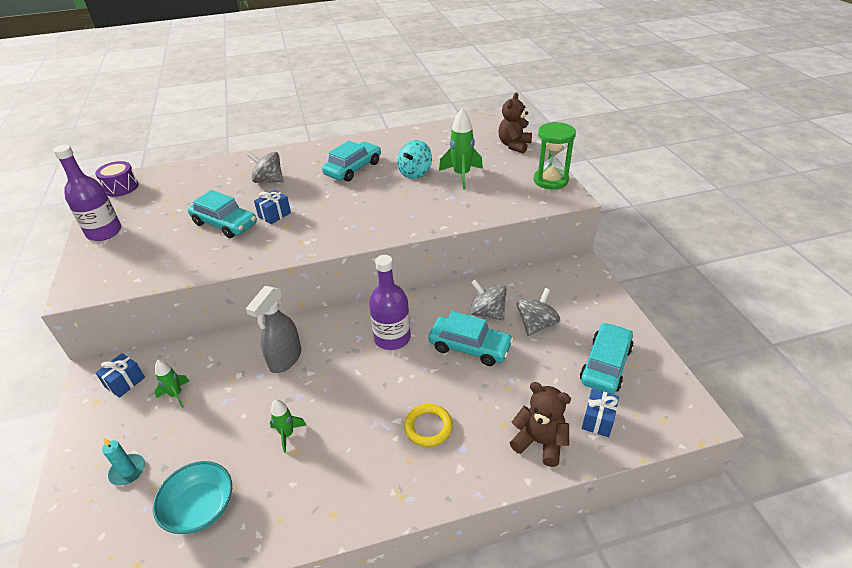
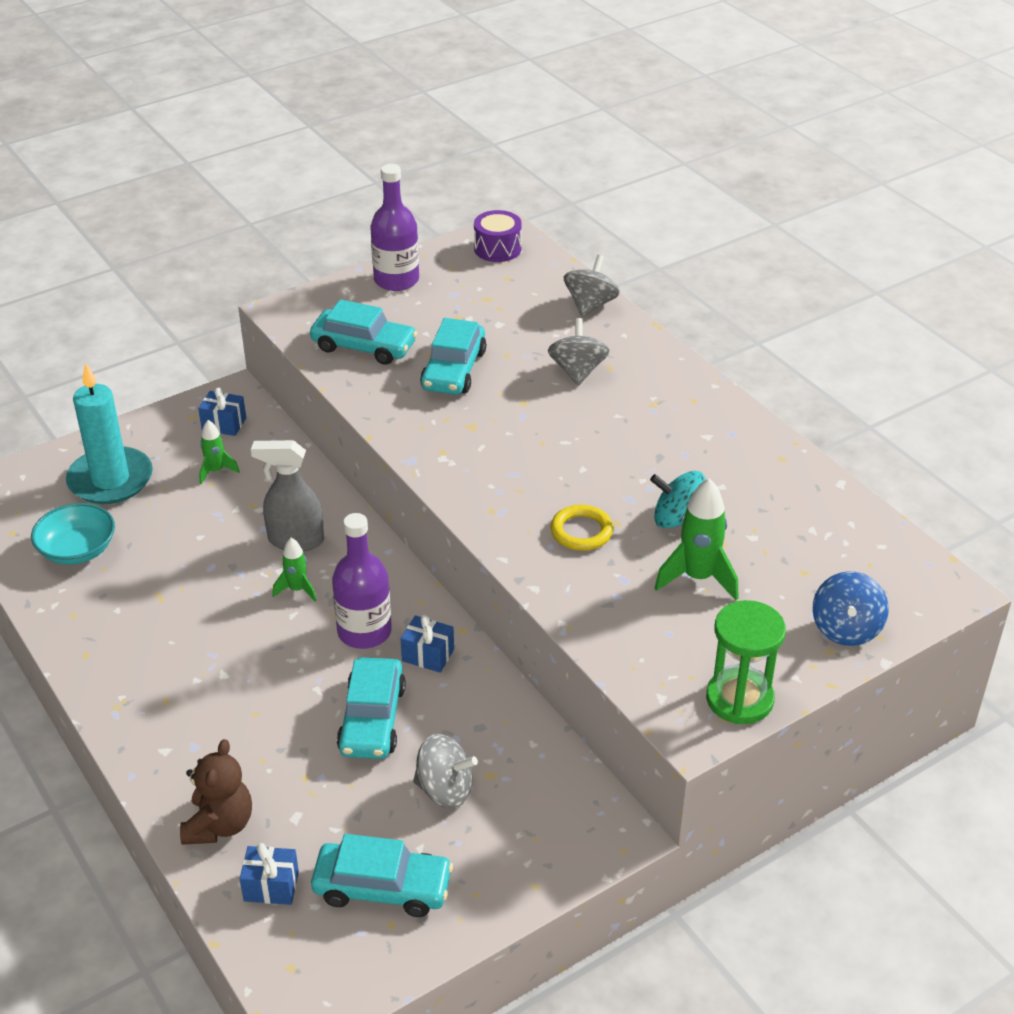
camera: 70 degrees right, 0 degrees up
(128, 471) = (110, 480): turquoise candle -> turquoise candle, size x2.22
(274, 215) = (493, 407): blue gift -> blue gift (428, 655)
(287, 434) = (181, 583): green rocket -> green rocket (297, 590)
(353, 168) = (655, 446): turquoise car -> turquoise car (364, 346)
(428, 427) = (219, 707): yellow ring -> yellow ring (581, 531)
(487, 313) = (452, 725): grey spinning top -> grey spinning top (590, 305)
(514, 145) = (846, 629): brown teddy bear -> blue spinning top

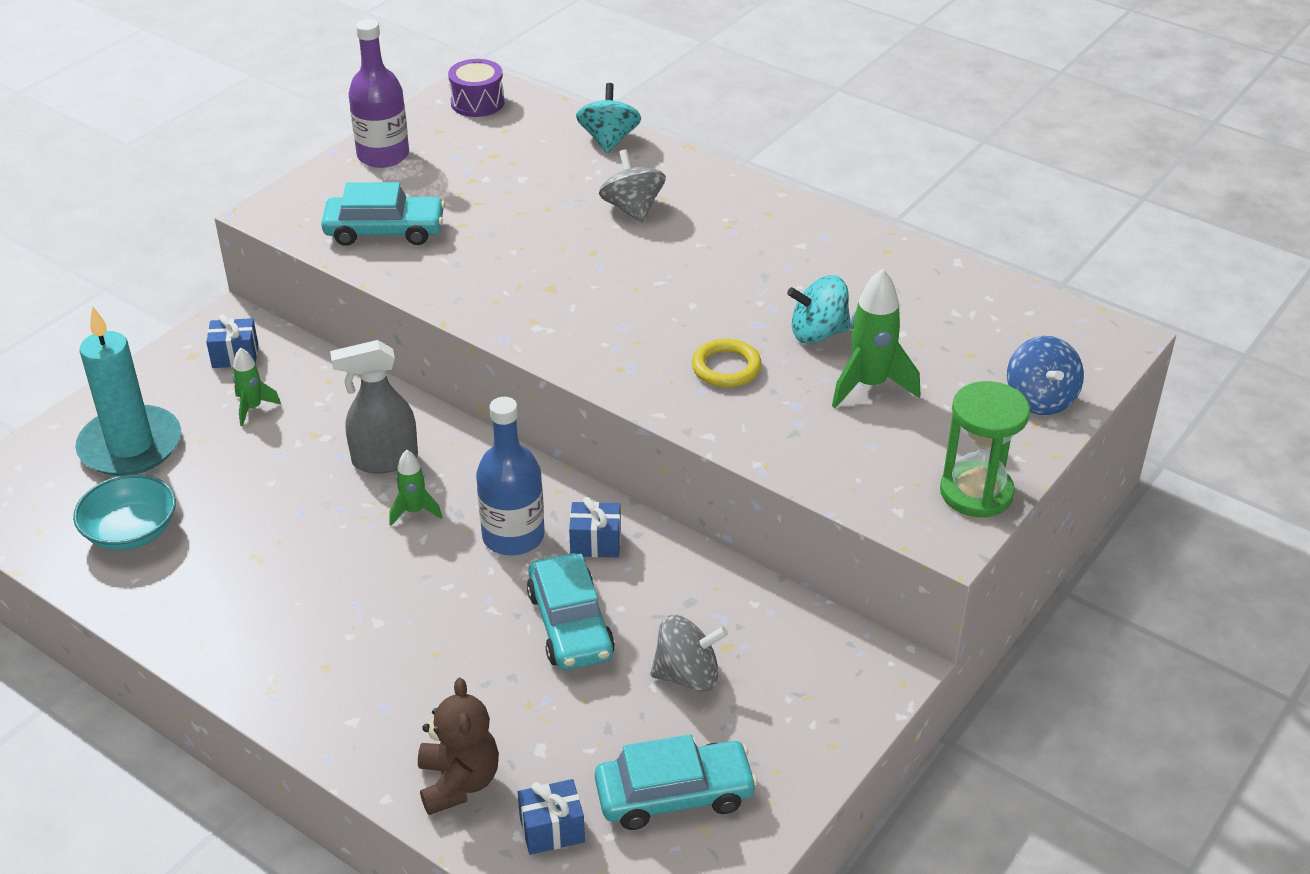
camera: 20 degrees left, 0 degrees up
(364, 632) = (513, 536): purple bottle -> blue bottle
(453, 370) = (498, 235): turquoise car -> none
(590, 305) = (609, 140): grey spinning top -> turquoise spinning top

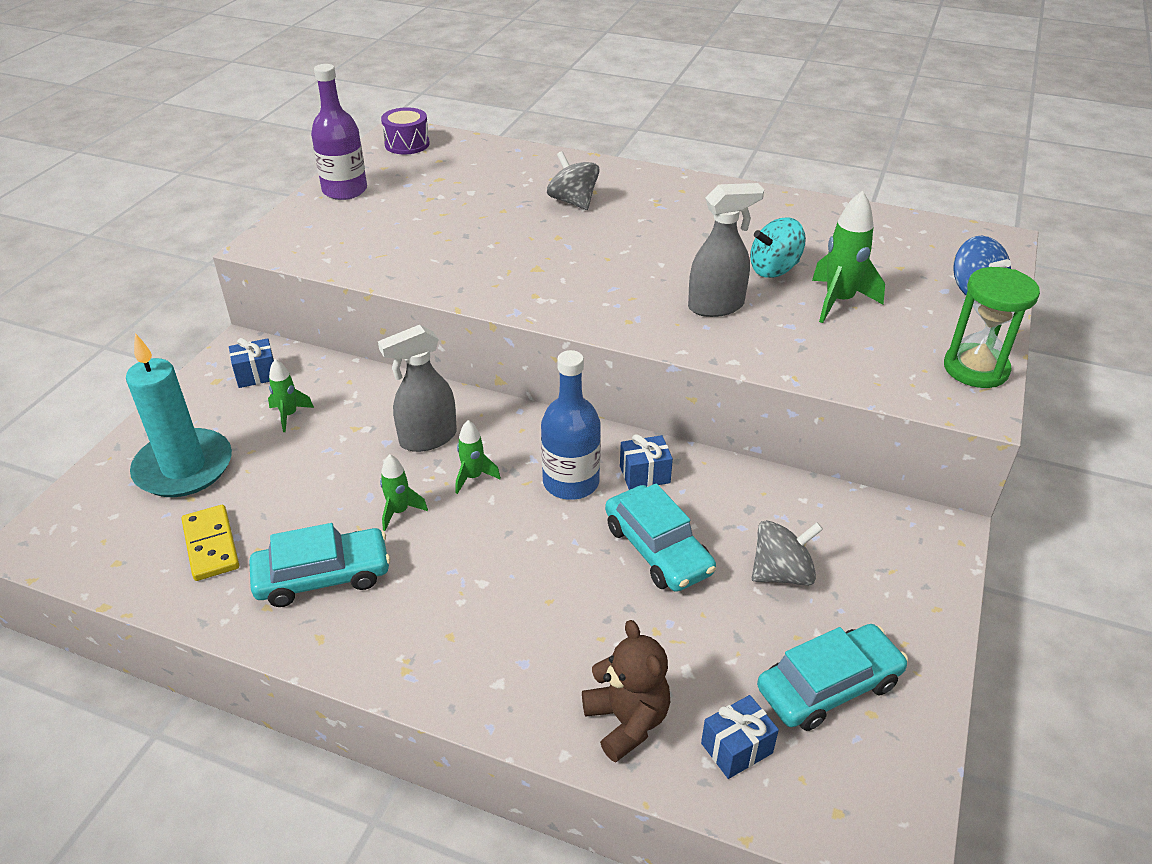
camera: 15 degrees left, 0 degrees up
(131, 531) = (211, 545): turquoise bowl -> yellow domino
(325, 533) = (399, 512): none -> green rocket
(385, 231) = (372, 245): turquoise car -> turquoise car (323, 576)
(609, 140) = (527, 157): turquoise spinning top -> none
(726, 368) = (716, 306): yellow ring -> grey spray bottle

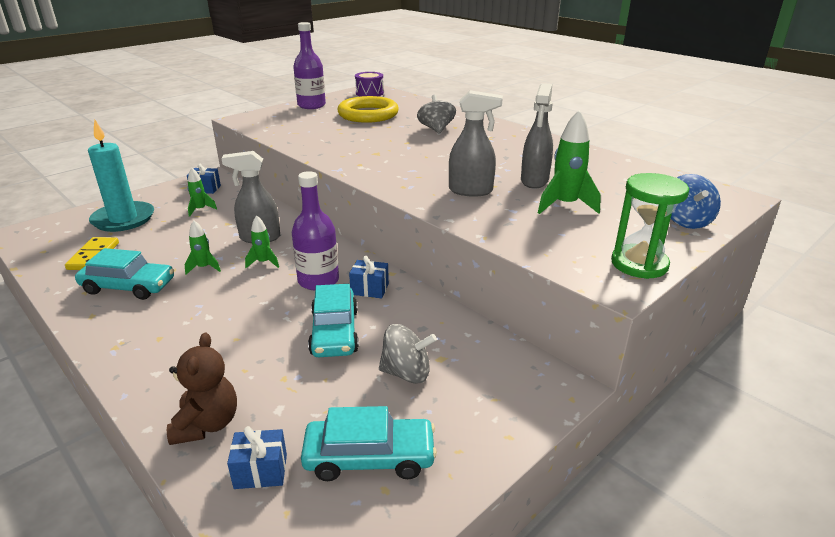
camera: 25 degrees right, 10 degrees down
(450, 192) = (368, 114): none -> yellow ring
(571, 482) = (318, 281): blue bottle -> purple bottle
(774, 269) = (534, 181): turquoise spinning top -> grey spray bottle

